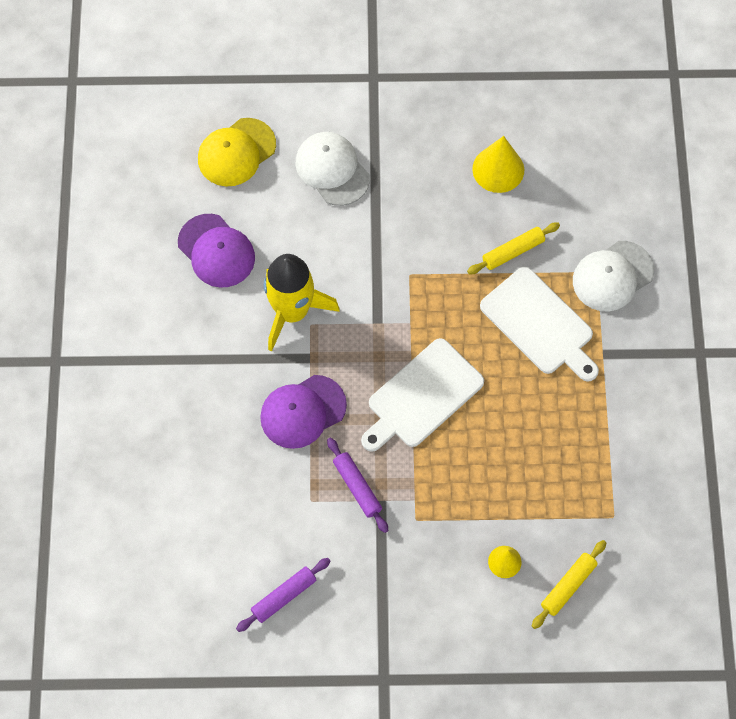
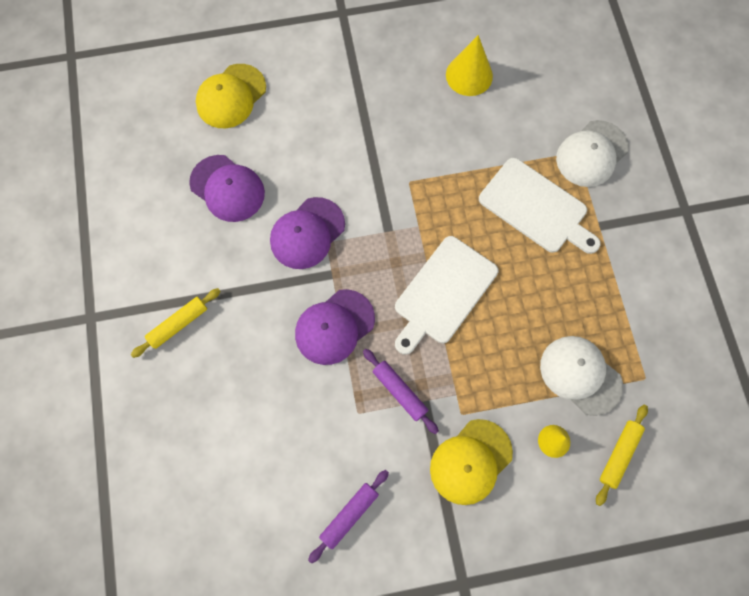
camera: 10 degrees left, 5 degrees up
(292, 311) = (307, 233): yellow rocket -> purple cap
(332, 170) = (321, 98): white cap -> white cap (580, 375)
(415, 567) = (470, 461): none -> yellow cap
(513, 251) = (498, 146): yellow rolling pin -> yellow rolling pin (178, 324)

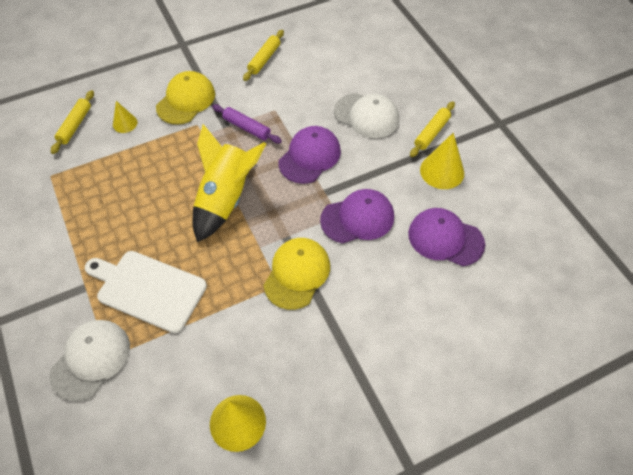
camera: 165 degrees right, 15 degrees down
(192, 268) = (442, 171): none -> yellow cone
(231, 96) = (488, 328): yellow cap -> yellow cap (297, 274)
(307, 233) = (357, 218): purple cap -> purple cap turned 45 degrees clockwise
(349, 515) = (264, 59): purple rolling pin -> yellow rolling pin
(443, 293) = (226, 199): white cutting board -> yellow rocket
(580, 375) = (104, 167): white cap -> white cap (366, 116)

